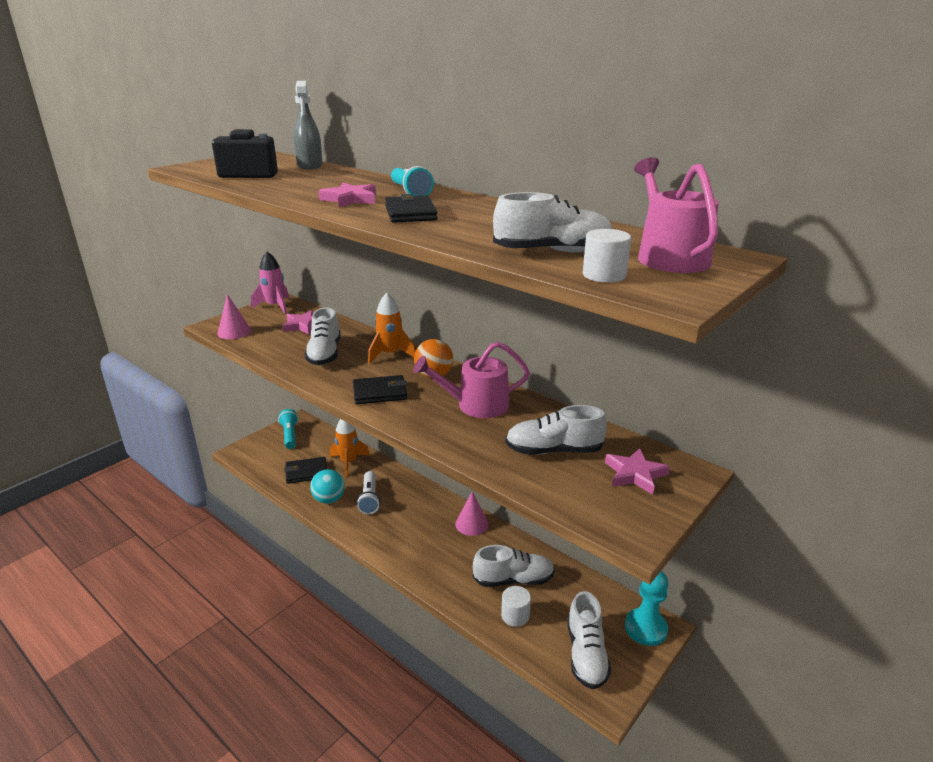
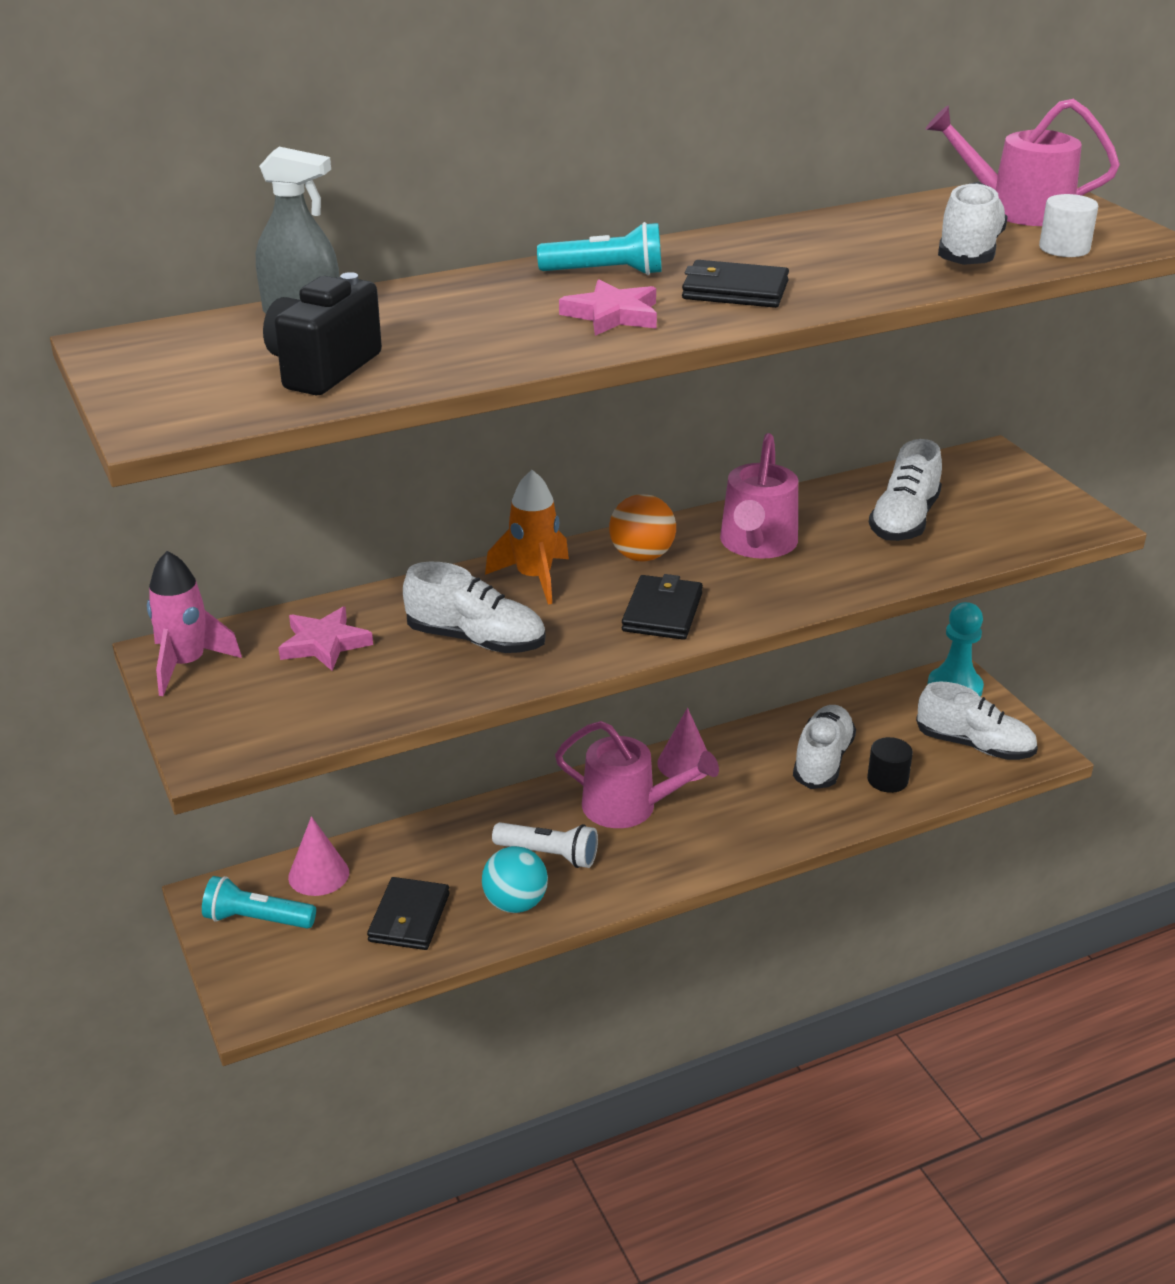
camera: 65 degrees left, 5 degrees up
(234, 332) = (274, 729): pink cone -> pink cone (318, 874)
(348, 462) = (420, 857): orange rocket -> none
(422, 514) = (628, 806): none -> pink watering can
(515, 615) = (887, 780): white cylinder -> black cylinder
(635, 474) = (980, 487): pink star -> none

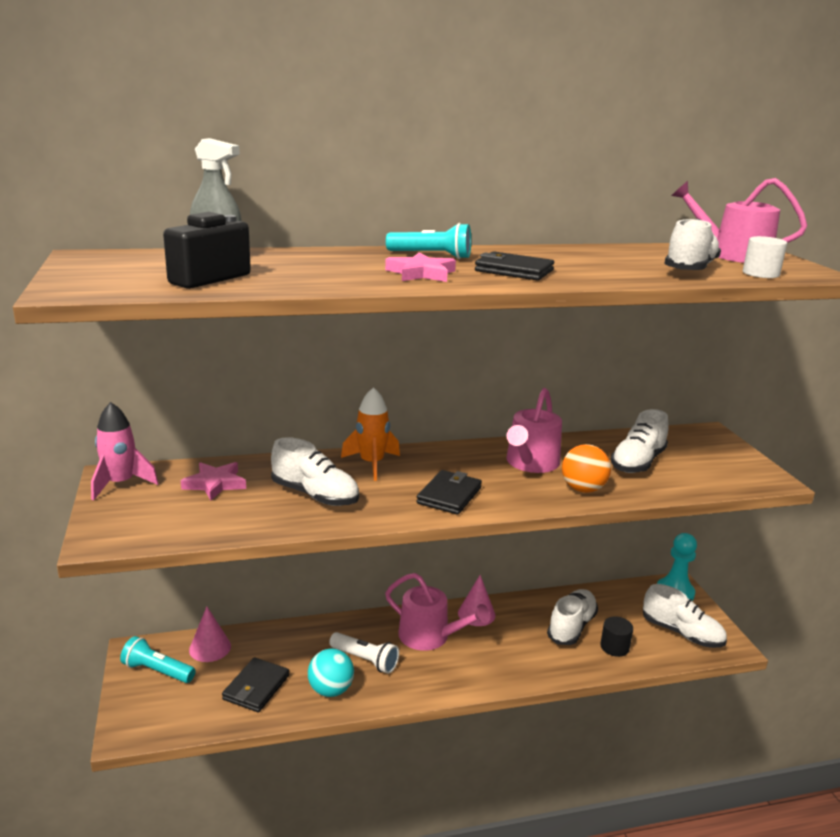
camera: 10 degrees right, 10 degrees down
(642, 556) = (449, 460): orange ball -> orange ball (583, 489)

